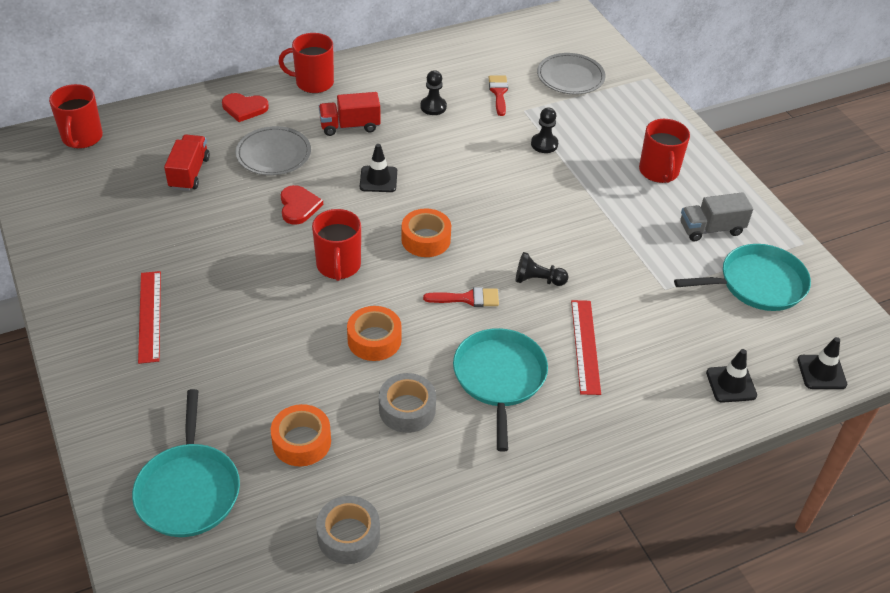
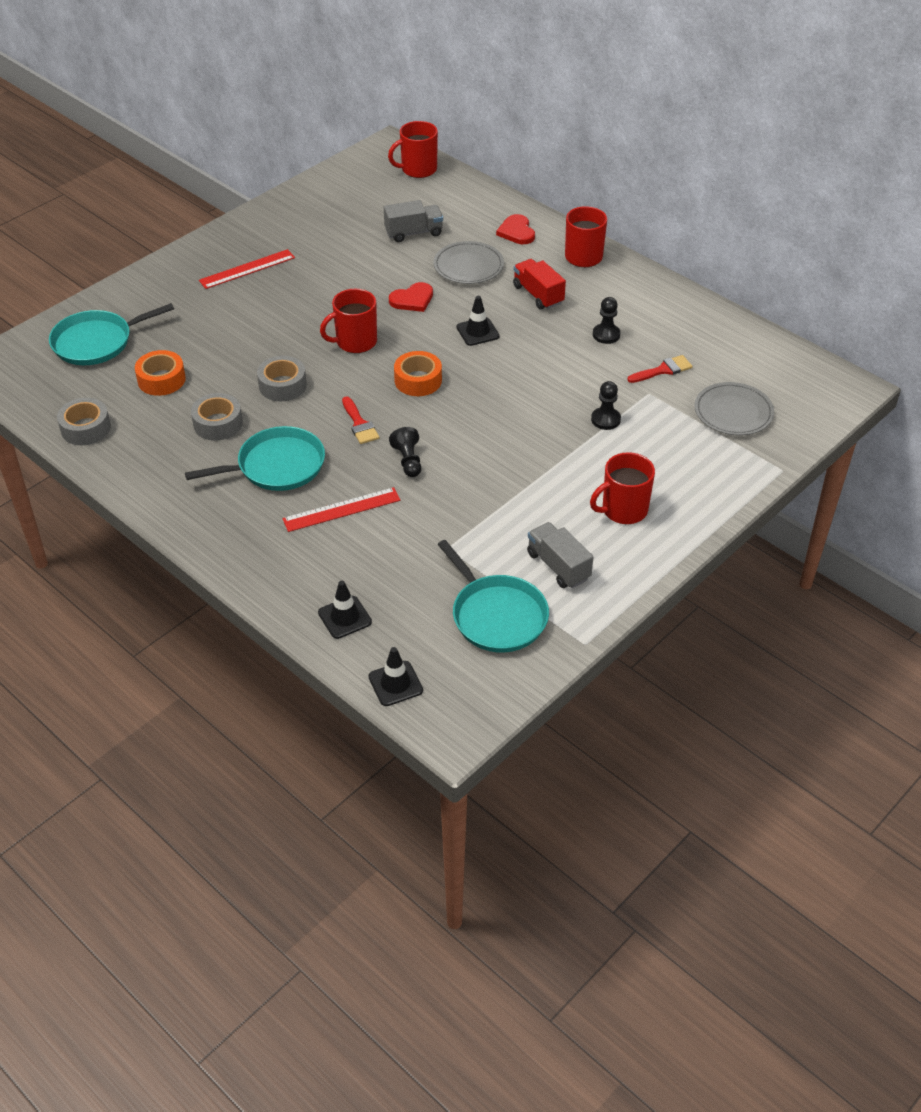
camera: 70 degrees right, 0 degrees up
(189, 173) = (413, 233): red truck -> grey truck
(374, 340) = (282, 385): orange tape -> grey tape

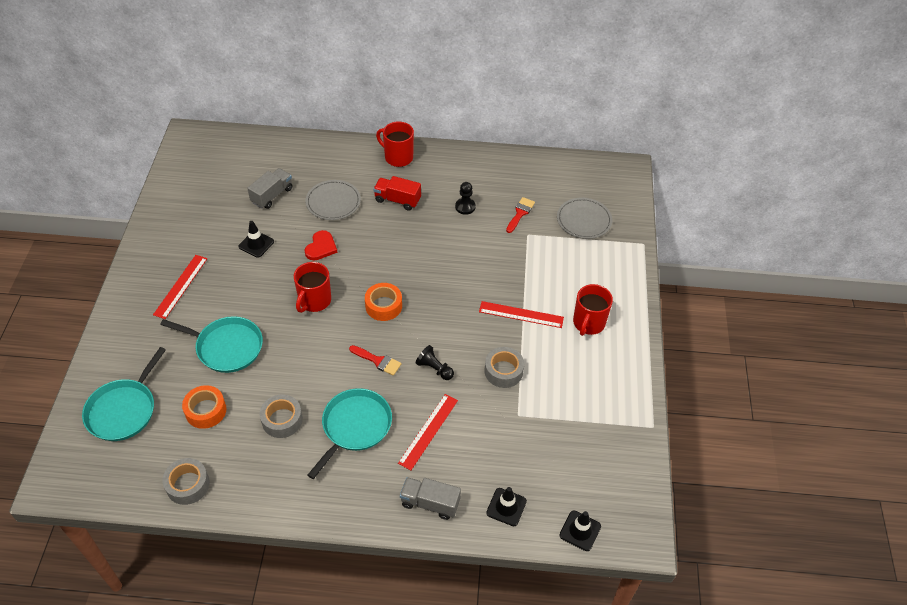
camera: 40 degrees left, 5 degrees up
(282, 385) = (298, 363): grey tape -> grey tape (503, 371)
(418, 169) = (227, 144): red mug -> none
(477, 332) = (386, 248): black traffic cone -> black traffic cone (256, 244)
(496, 615) = (589, 442): turquoise pan -> turquoise pan (226, 347)
(516, 232) = (339, 160): red heart -> none
(555, 462) = (521, 314): none -> red ruler
(558, 566) = (590, 385): grey truck -> grey truck (430, 503)
(605, 419) = (521, 267): black pawn -> none

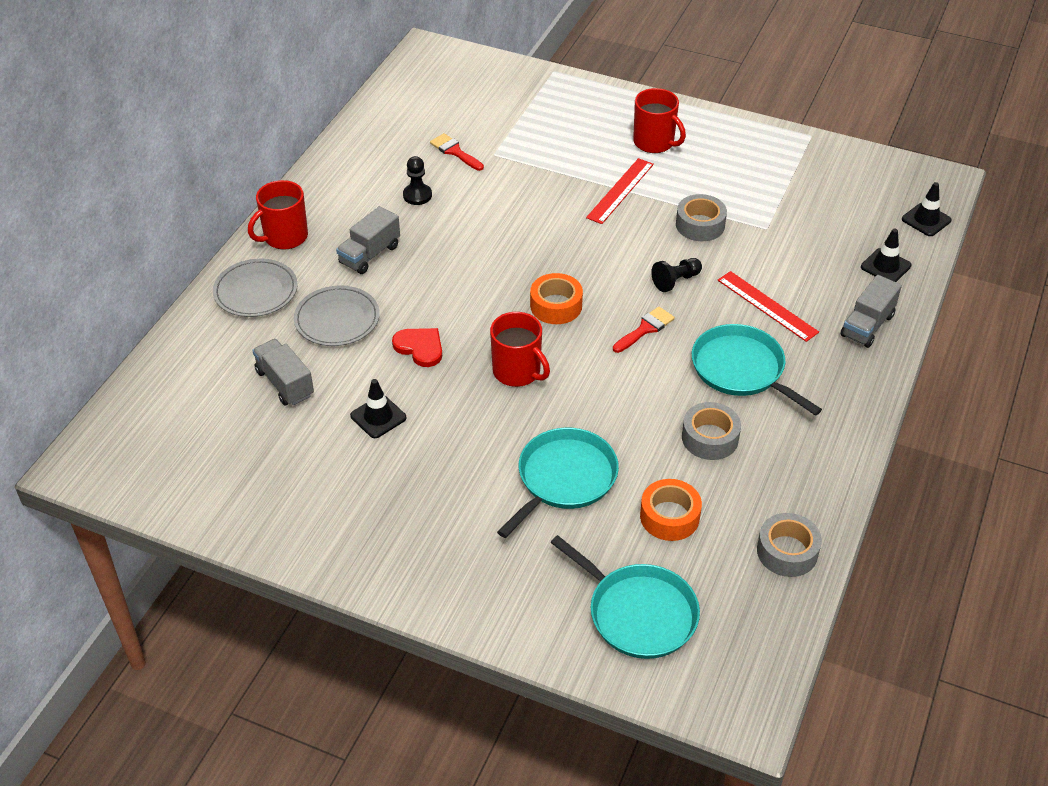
camera: 70 degrees left, 5 degrees down
(181, 286) = (422, 517): red ruler -> none
(397, 200) = (369, 254): red truck -> grey truck
(584, 220) = (494, 104): grey plate -> grey plate (256, 291)

